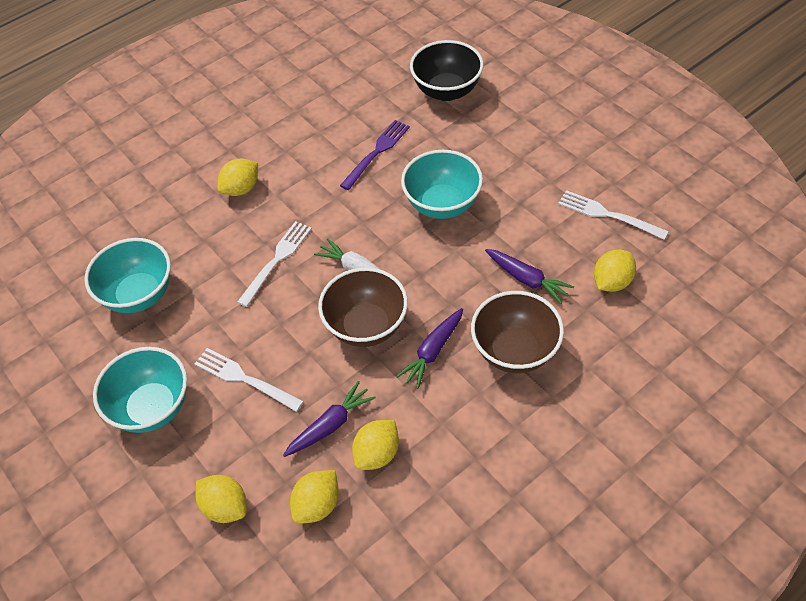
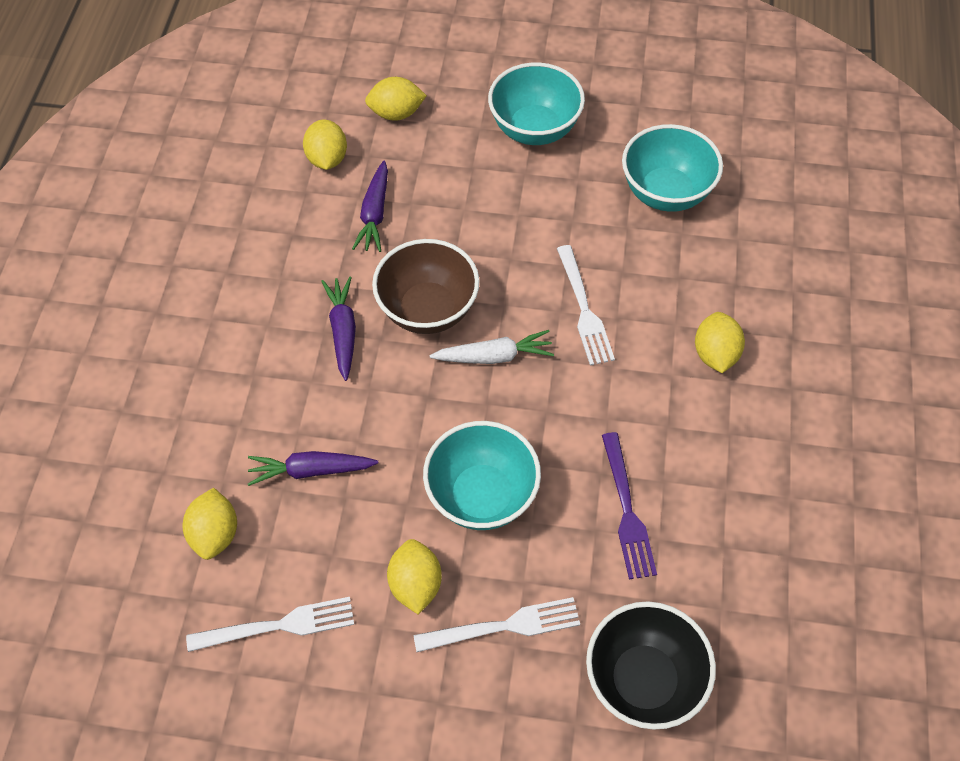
camera: 135 degrees right, 5 degrees up
(245, 379) = (486, 197): white fork -> white fork (503, 626)
(377, 454) = (314, 220): yellow lemon -> yellow lemon (415, 584)
(514, 351) = (264, 385): brown bowl -> none

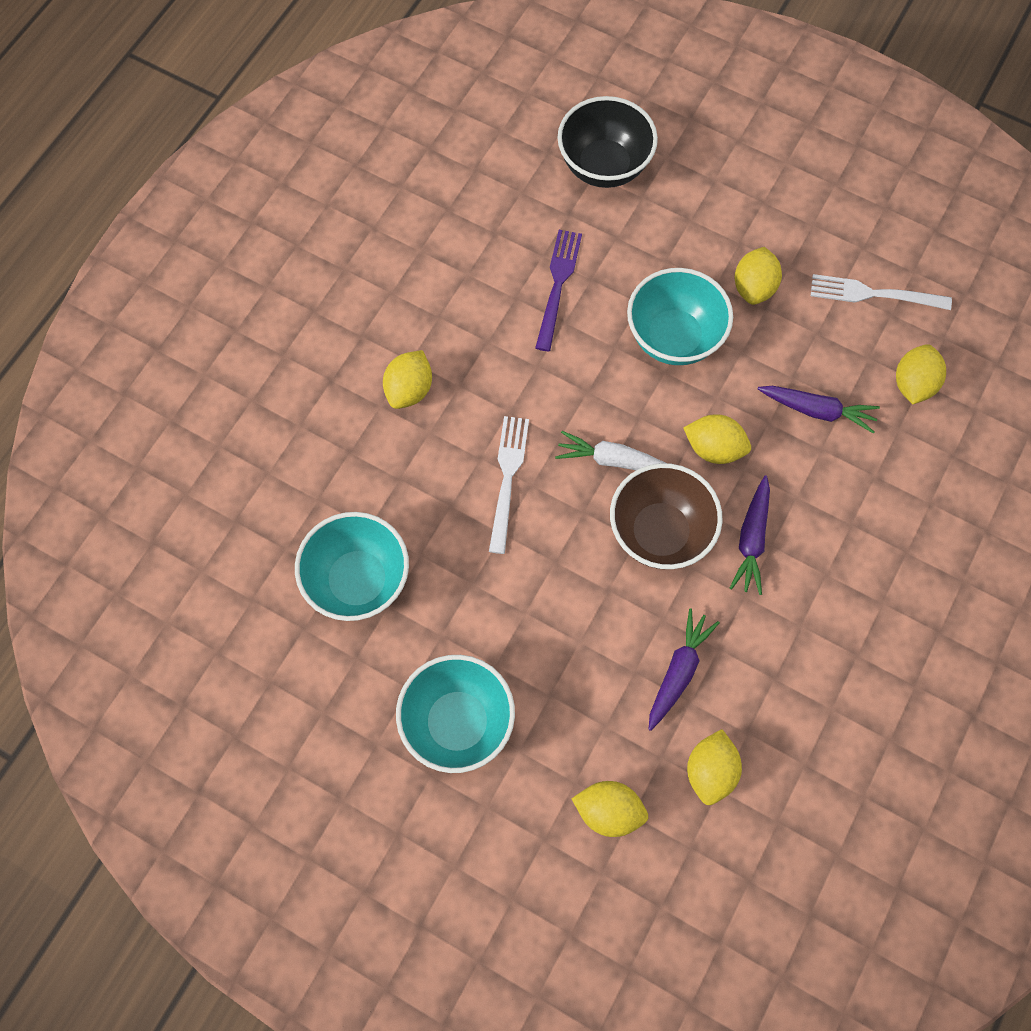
camera: 160 degrees left, 10 degrees up
(403, 399) = (714, 448): none -> yellow lemon
(503, 626) = (694, 235): white fork -> none

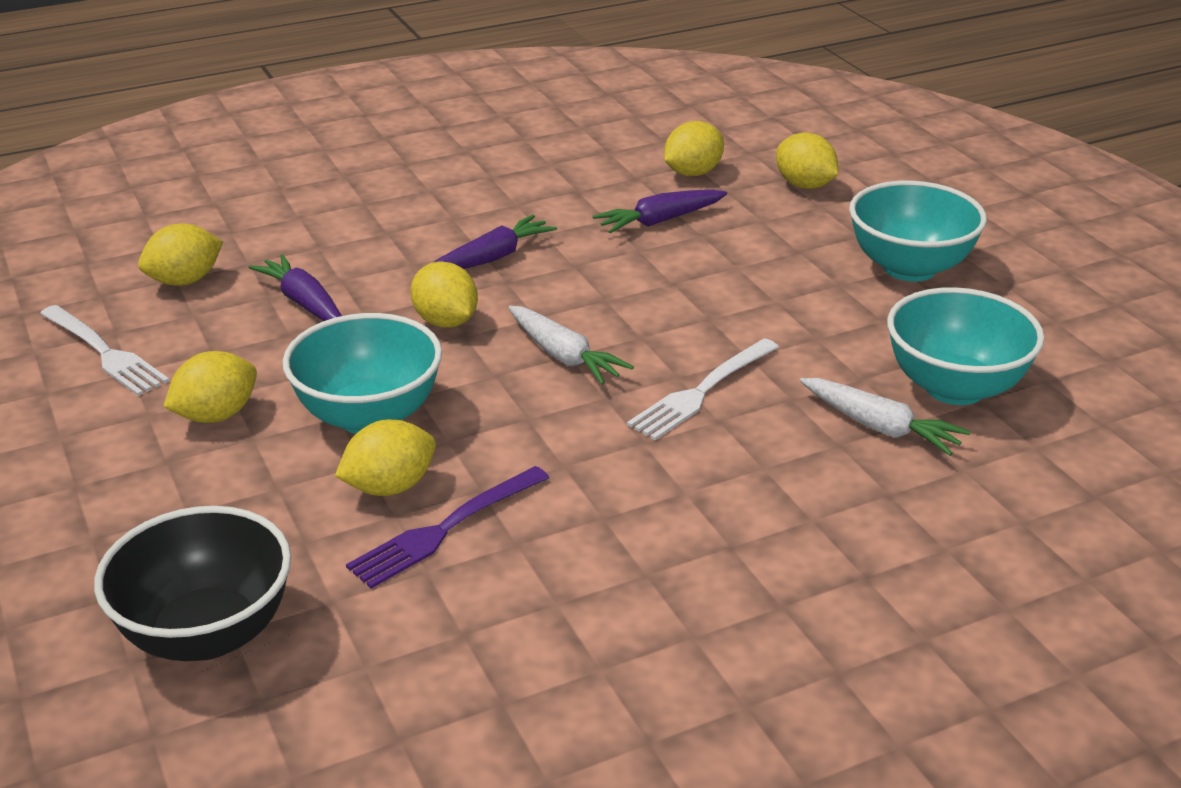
camera: 145 degrees left, 35 degrees down
(383, 510) = (880, 427): none -> white carrot
(409, 390) = (758, 516): yellow lemon -> yellow lemon (389, 487)
(660, 532) = (576, 294): brown bowl -> none

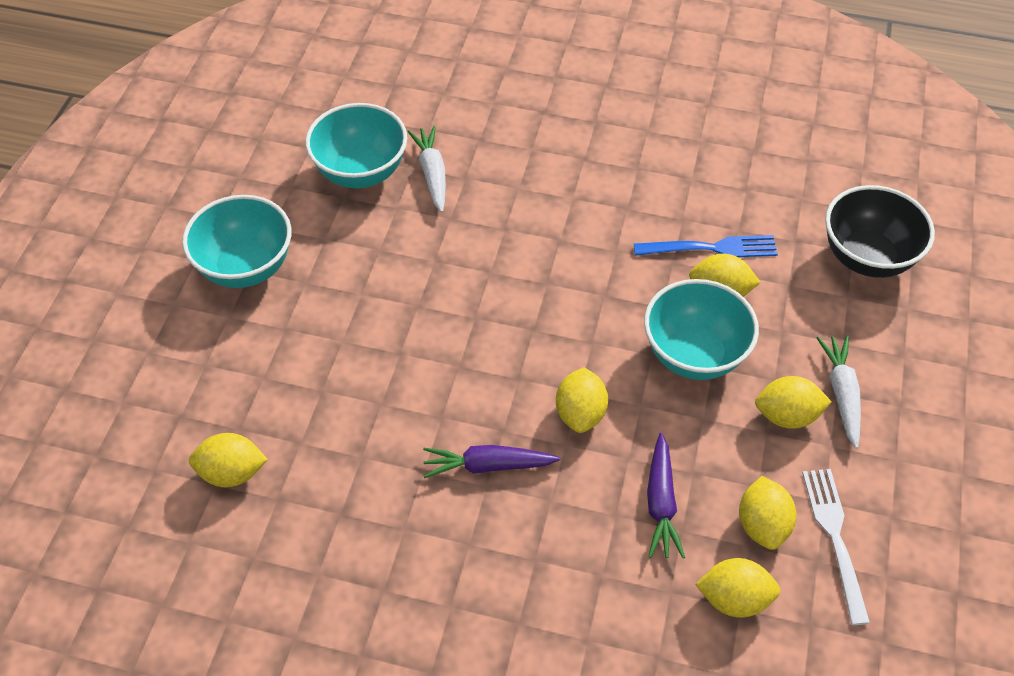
camera: 140 degrees left, 20 degrees up
(445, 529) = (711, 248): purple fork -> blue fork
(564, 356) = (537, 330): white carrot -> white carrot (841, 393)
(659, 221) = (329, 427): purple carrot -> none
(702, 391) = (490, 253): white fork -> none
(804, 185) = (181, 396): yellow lemon -> yellow lemon (762, 525)

